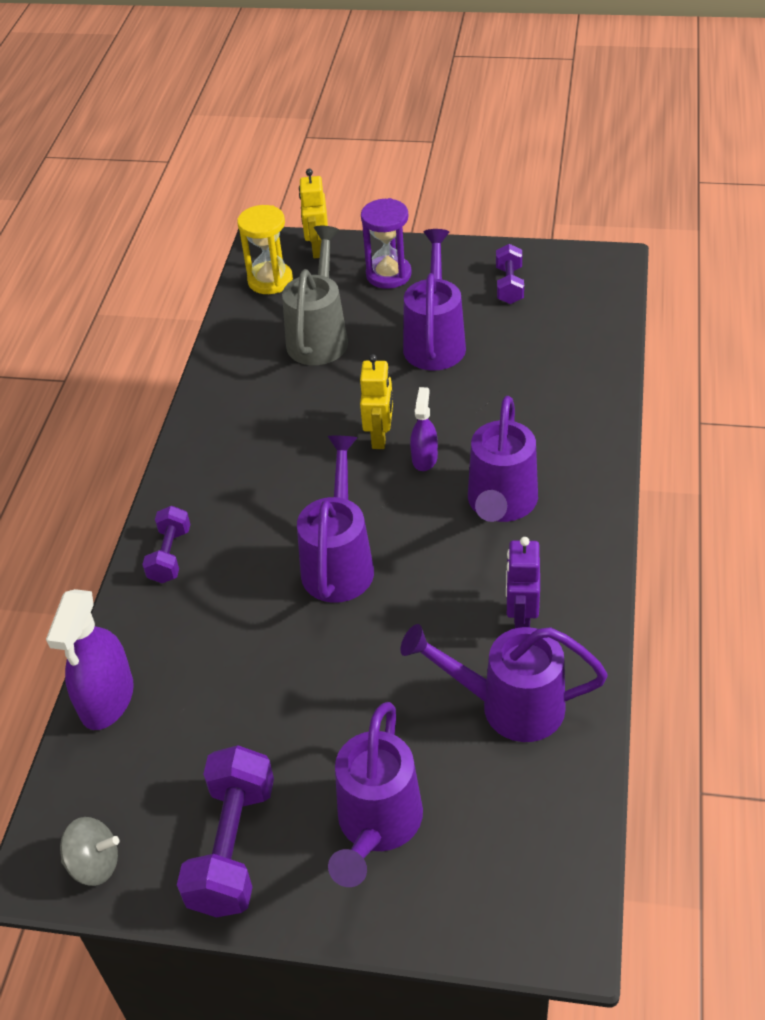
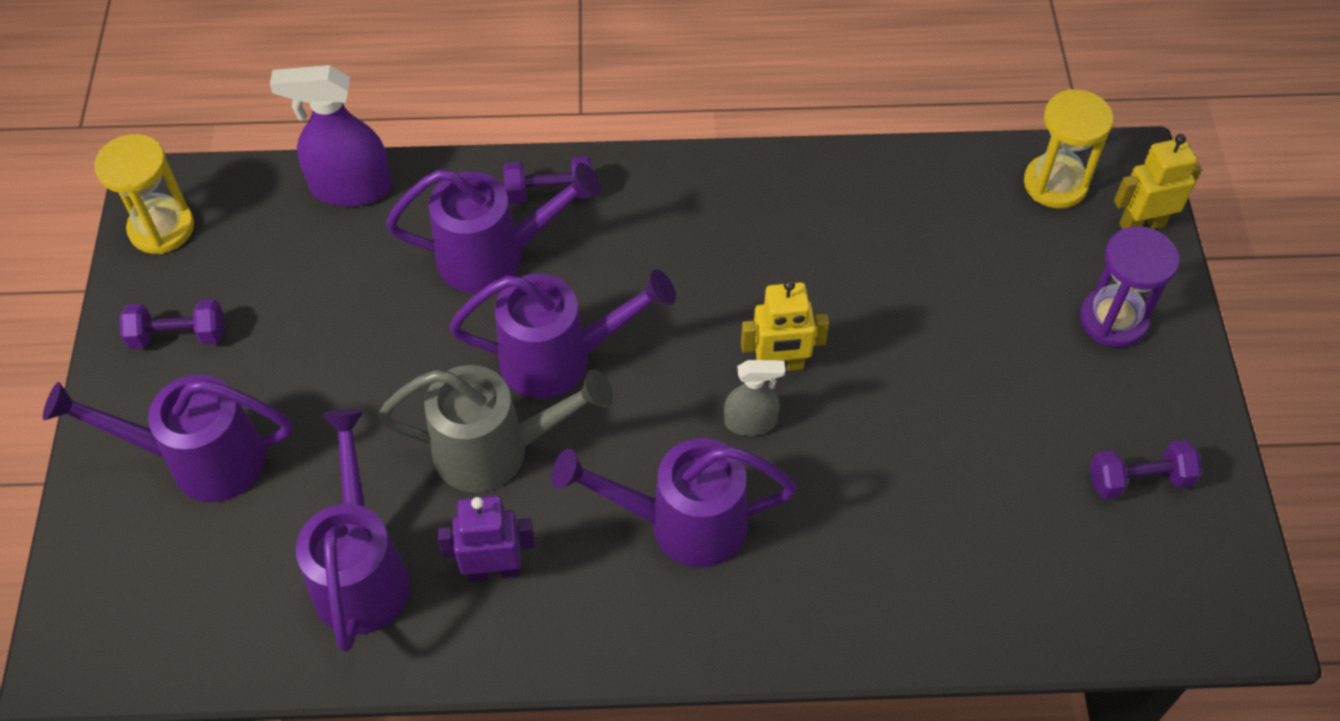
camera: 75 degrees right, 10 degrees up
(95, 864) = (162, 228): grey spinning top -> yellow hourglass
(233, 847) = (178, 336): purple dumbbell -> purple dumbbell, size x0.59
(319, 337) = (955, 262): grey watering can -> grey watering can (495, 450)
(424, 458) = (750, 422): purple spray bottle -> grey spray bottle
(435, 341) = (983, 400): purple watering can -> purple watering can (494, 256)

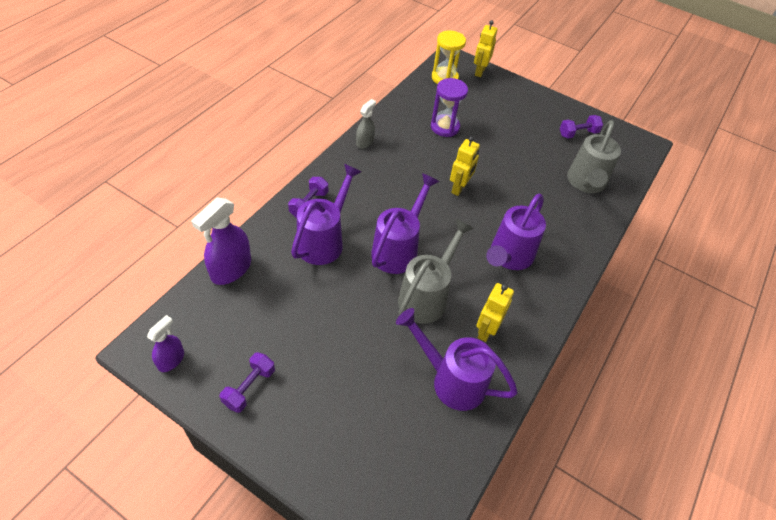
camera: 60 degrees left, 5 degrees down
(162, 228) = (171, 360): yellow hourglass -> purple spray bottle
(202, 460) = (336, 415): purple watering can -> none
(493, 570) = (486, 330): purple robot -> yellow robot
(750, 422) = (478, 211): grey spray bottle -> grey spray bottle (365, 142)
(999, 560) = (585, 183): none -> grey watering can
(1113, 319) = (511, 100): purple hourglass -> purple hourglass (445, 127)
(1138, 480) = (578, 133): purple dumbbell -> purple dumbbell turned 45 degrees clockwise

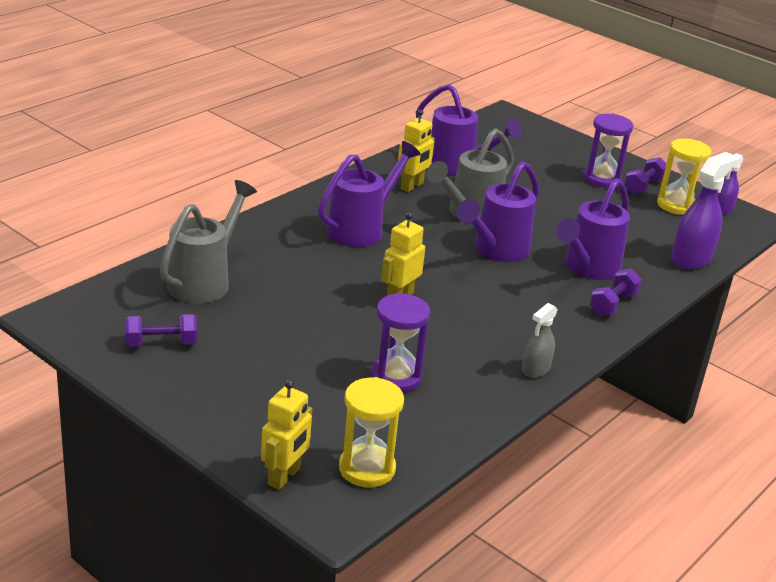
camera: 170 degrees left, 20 degrees down
(221, 356) = (676, 205): none -> yellow hourglass
(295, 392) = (601, 179): none -> purple hourglass

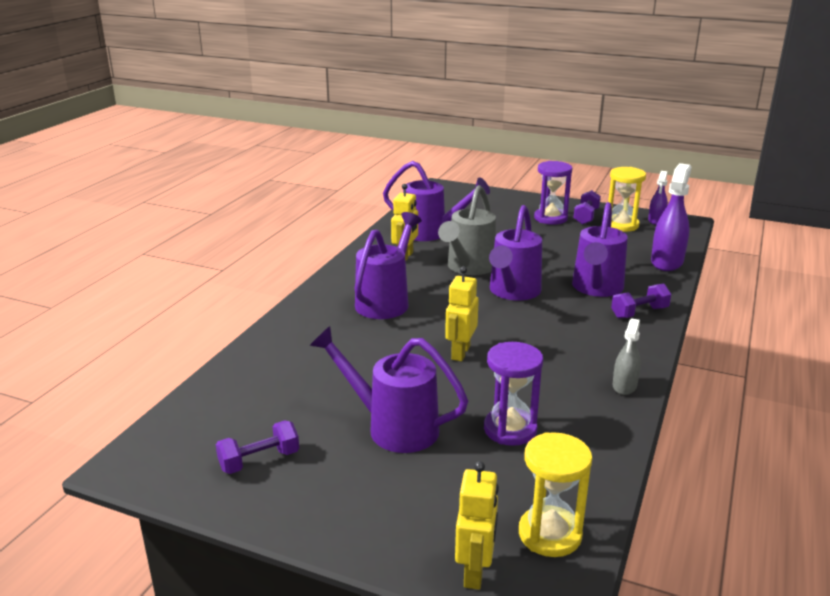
camera: 15 degrees left, 5 degrees down
(204, 281) = (268, 385): grey watering can -> none
(292, 347) = (393, 427): none -> purple watering can
(613, 304) = (639, 312): purple dumbbell -> purple dumbbell turned 45 degrees clockwise

